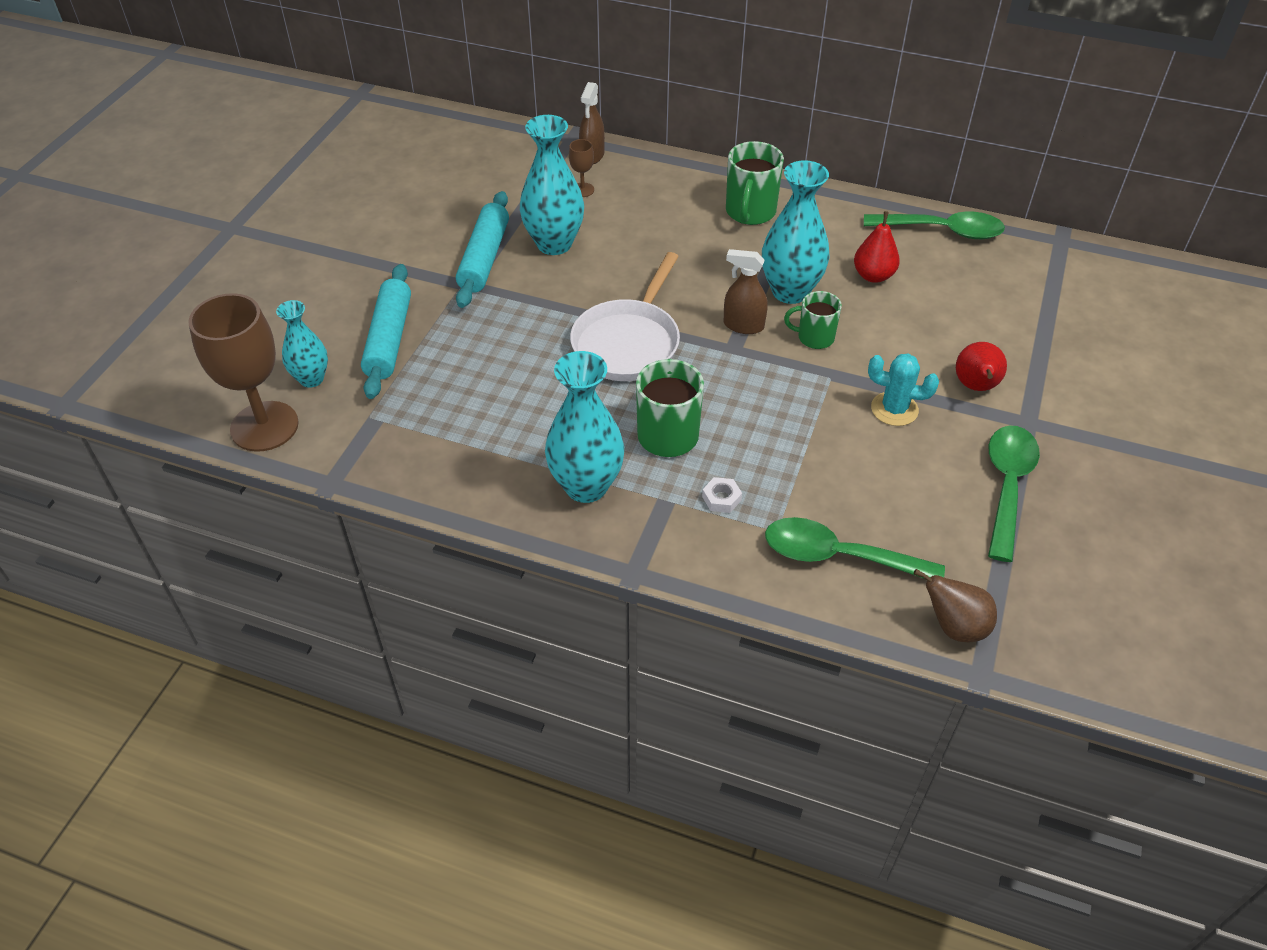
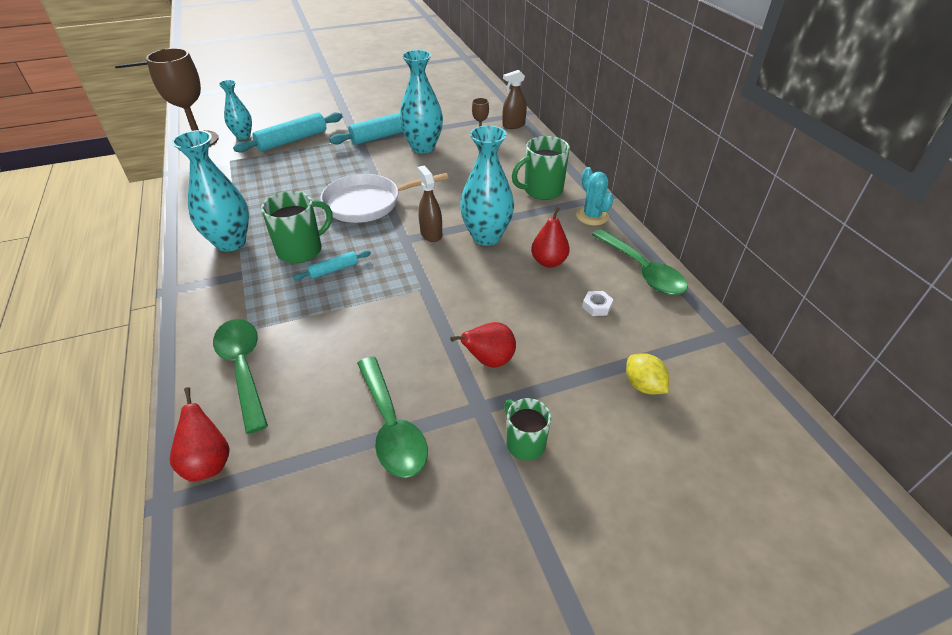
camera: 50 degrees right, 5 degrees down
(721, 498) = (260, 294): white nut -> white nut (597, 306)
(734, 424) = (334, 270): none -> turquoise rolling pin
(814, 337) = (453, 265): green mug -> green mug (524, 443)
(894, 409) = (419, 330): turquoise cactus -> turquoise cactus (592, 216)
(954, 627) = (208, 462): brown pear -> red pear
(1007, 486) = (392, 427): green spoon -> green spoon turned 90 degrees clockwise
(1079, 318) = (643, 385): none -> yellow lemon

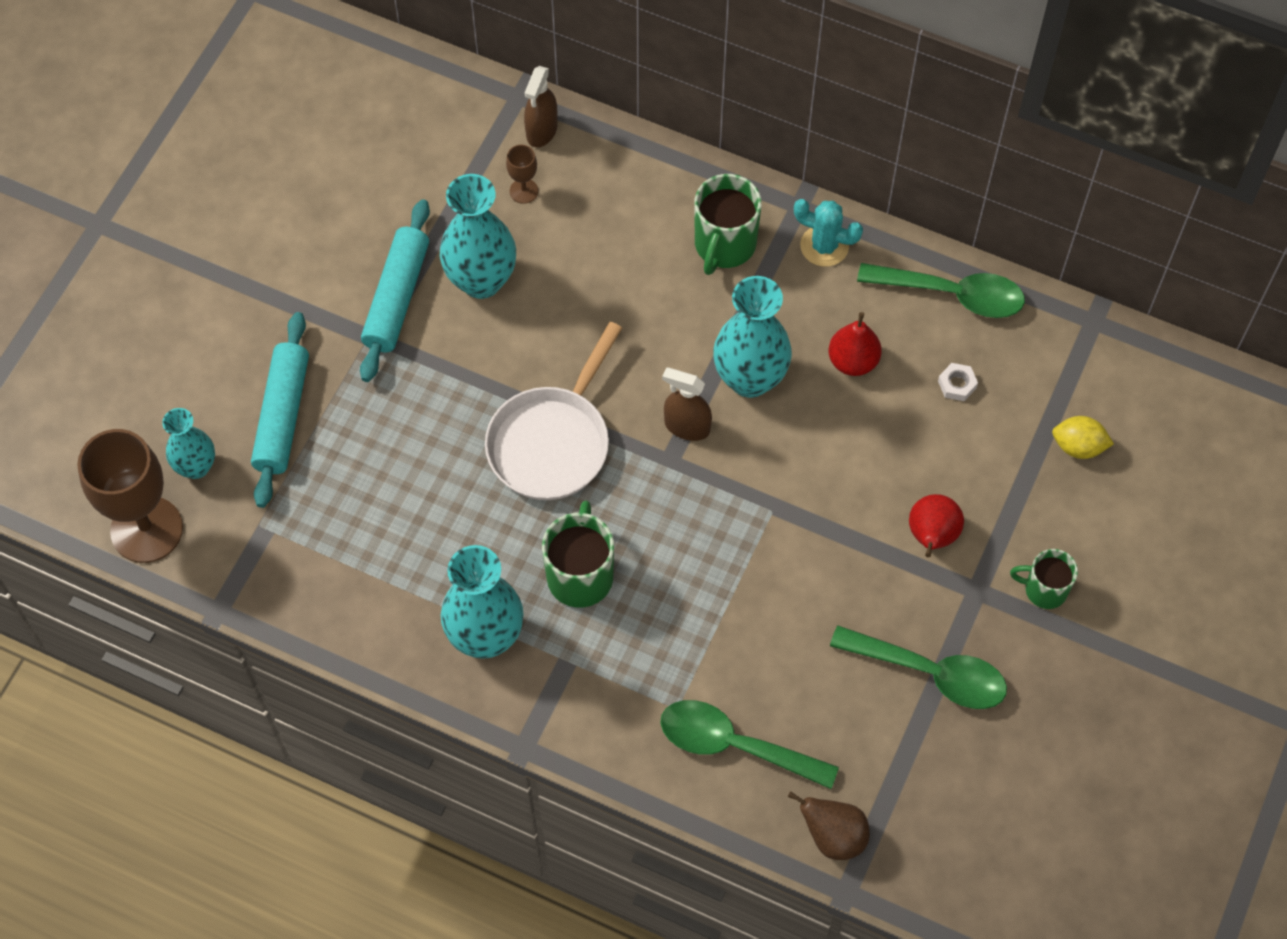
camera: 45 degrees left, 20 degrees up
(208, 462) = (833, 836): red pear -> brown pear
(334, 270) = (654, 568): turquoise rolling pin -> none

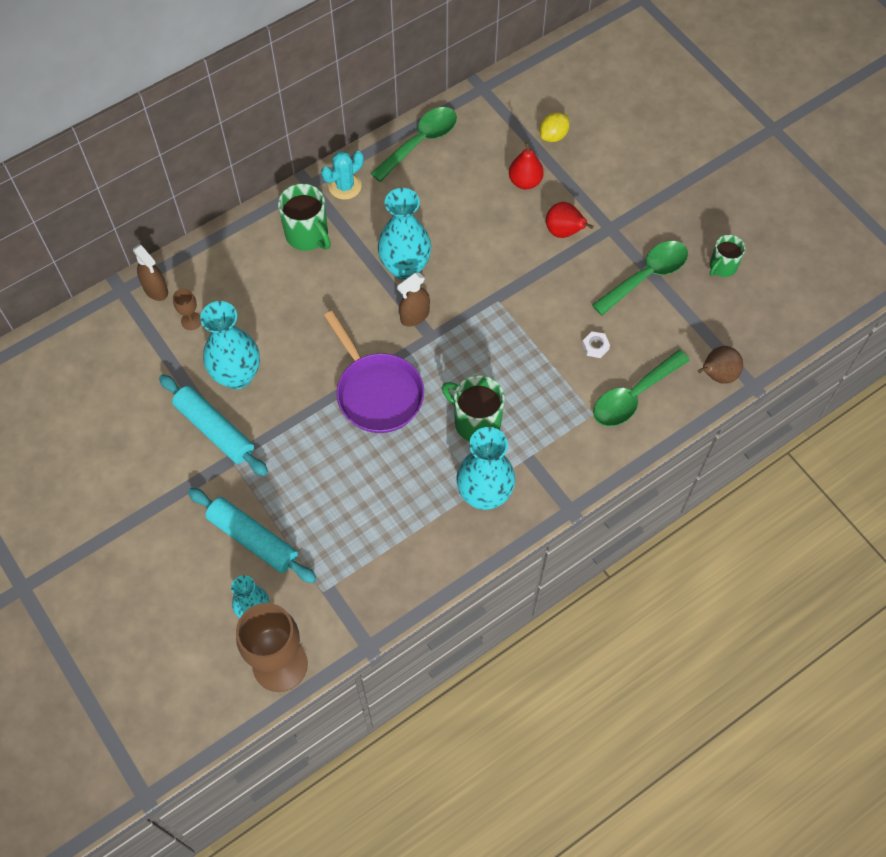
camera: 60 degrees left, 0 degrees up
(552, 442) = (377, 392): white pan -> purple pan
(853, 361) = (429, 211): red pear -> red pear (525, 181)
(957, 384) = (478, 170): white nut -> white nut (595, 346)
(1044, 589) = (628, 197): green mug -> green mug (722, 267)

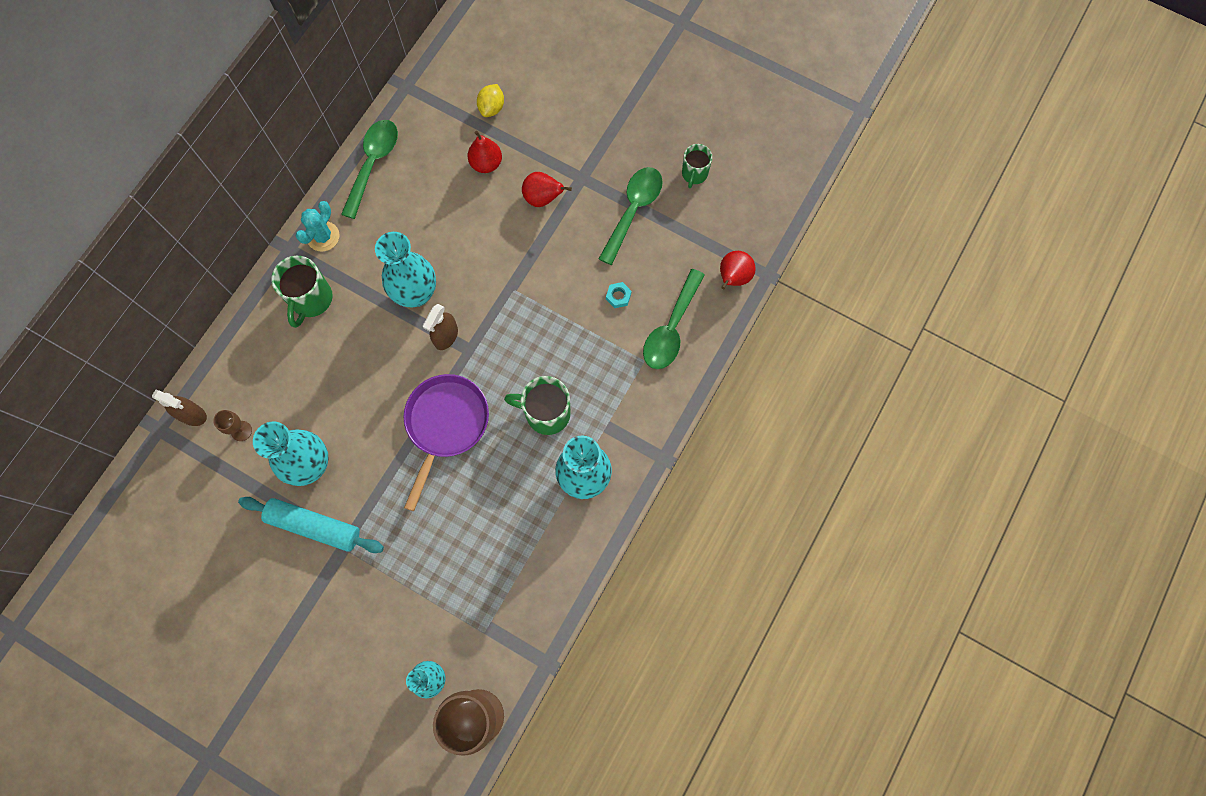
camera: 25 degrees left, 10 degrees up
(253, 539) = (399, 613): turquoise rolling pin -> none
(308, 235) = (311, 299): green mug -> green mug turned 75 degrees clockwise
(377, 392) = (446, 425): purple pan -> purple pan turned 105 degrees counterclockwise
(595, 346) = (618, 296): white nut -> turquoise nut
(717, 375) = (733, 278): brown pear -> red pear

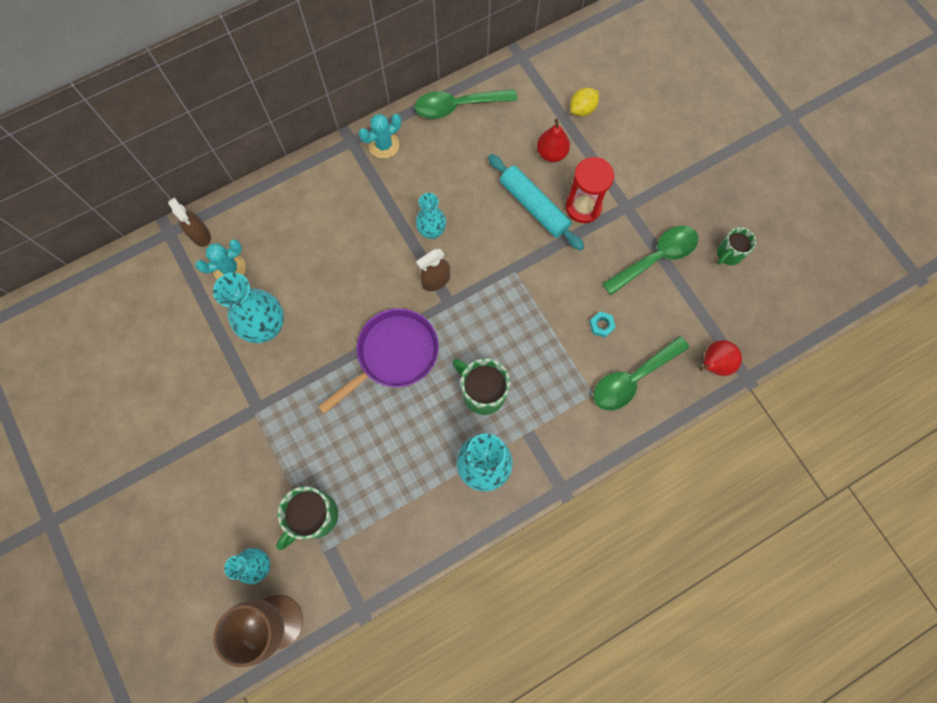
camera: 30 degrees right, 0 degrees up
(241, 431) = (229, 268): brown goblet -> turquoise cactus
(311, 299) = (345, 191): green mug -> green mug (314, 516)
(314, 526) = (240, 379): turquoise rolling pin -> turquoise rolling pin (534, 206)
(373, 164) = (458, 106): green spoon -> green spoon turned 150 degrees counterclockwise
(416, 293) = (432, 231): turquoise vase -> turquoise vase, size x0.61
(543, 198) = (583, 207): red pear -> red hourglass

